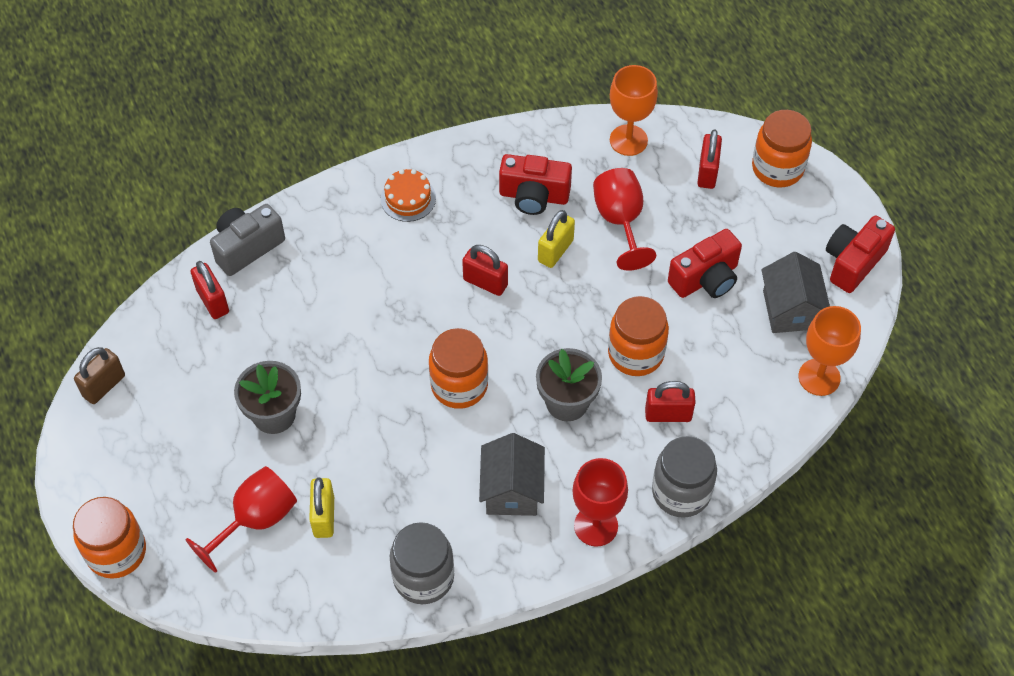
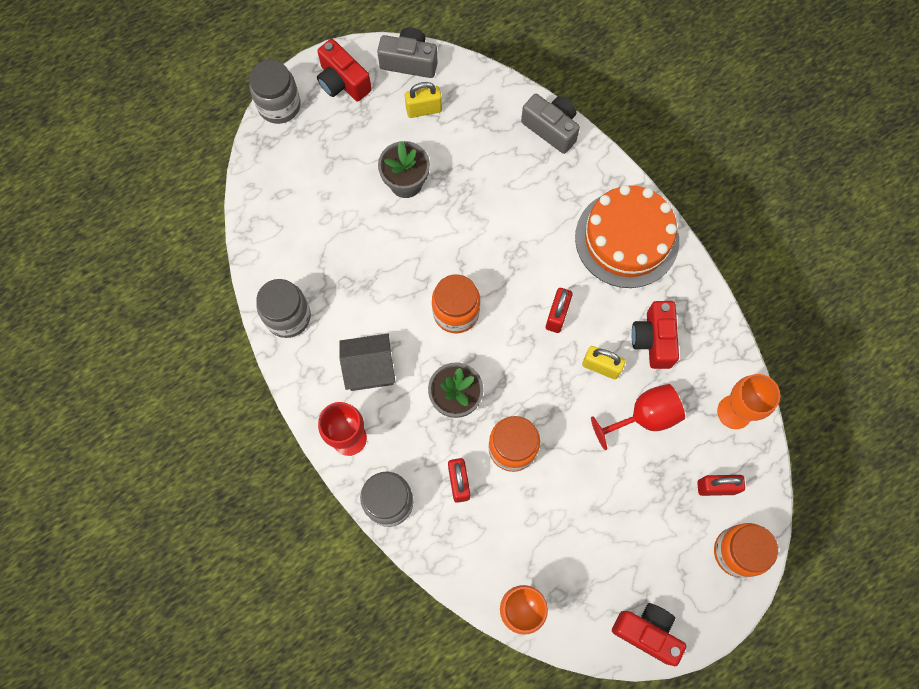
camera: 80 degrees right, 15 degrees up
(104, 386) = (409, 61): brown padlock -> grey camera
(116, 552) = (279, 105): orange jar -> grey jar
(213, 301) = (497, 116): red padlock -> none
(255, 520) = (317, 190): red goblet -> none
(324, 516) = (327, 236): yellow padlock -> yellow padlock (424, 109)
(408, 198) = (627, 239): orange cake -> orange cake, size x2.20
(706, 279) = (600, 499): red camera -> red camera (343, 82)
(790, 309) = (583, 578): grey house -> none

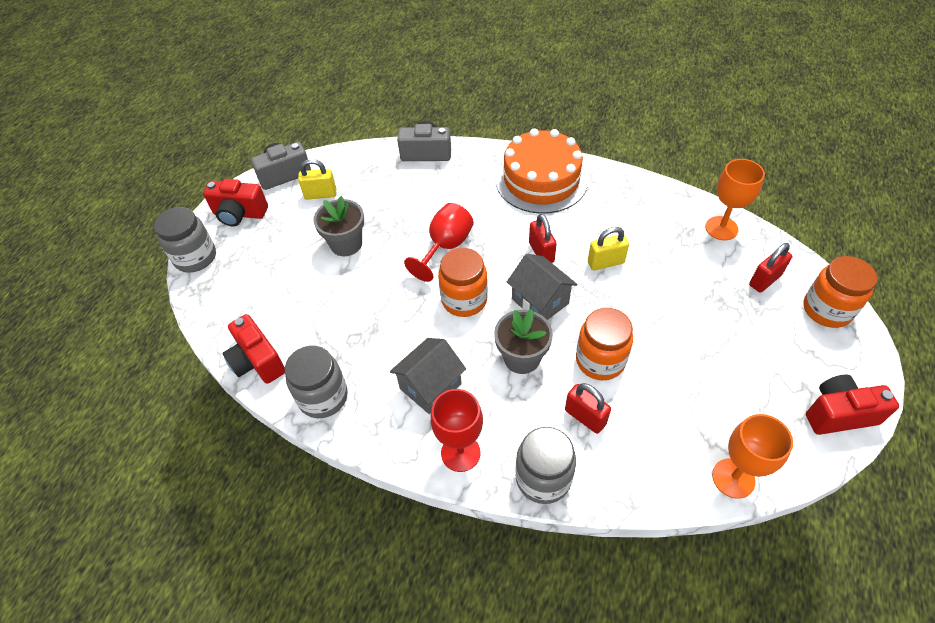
camera: 35 degrees left, 20 degrees down
(424, 109) = (320, 194): yellow padlock -> yellow padlock turned 45 degrees clockwise
(514, 360) = (540, 301): none -> grey house
(644, 417) = (669, 272): red goblet -> red goblet (445, 247)
(653, 340) = (622, 223): red camera -> red camera (257, 361)

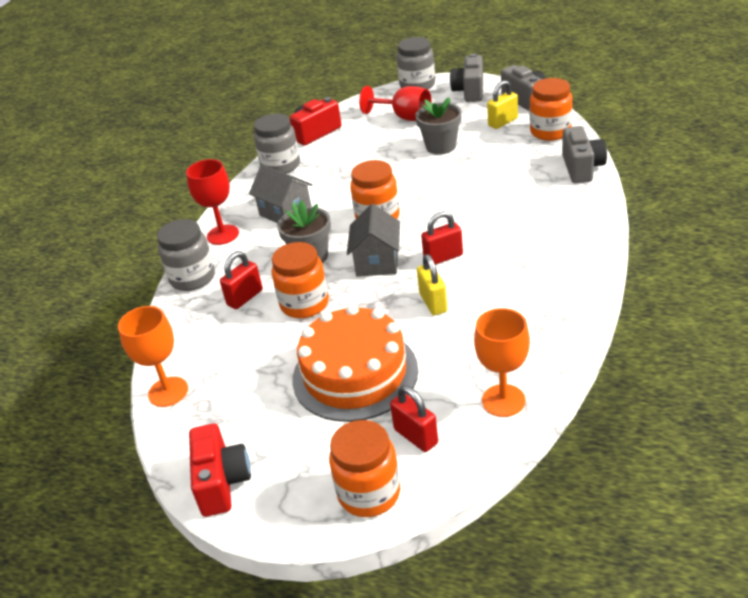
camera: 90 degrees right, 15 degrees down
(239, 214) = (469, 91): red camera -> grey camera
(320, 194) = (503, 122): yellow padlock -> yellow padlock turned 60 degrees clockwise
(355, 164) = (550, 132): none -> orange jar
(445, 247) = (444, 198): red goblet -> red goblet (404, 117)
(540, 301) = (377, 262): grey house -> grey house turned 45 degrees counterclockwise
(541, 180) = (559, 248): orange cake -> orange cake (355, 374)

